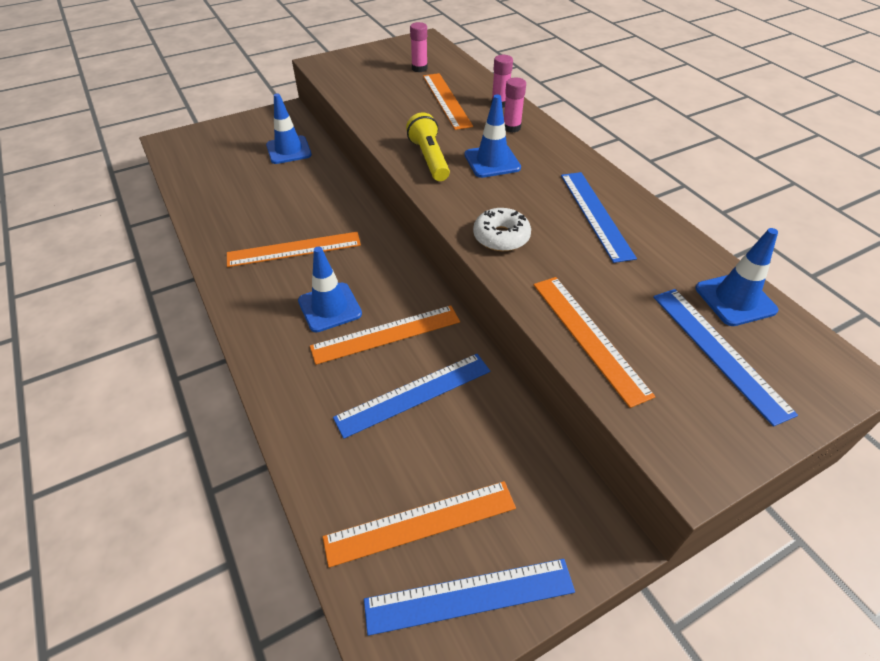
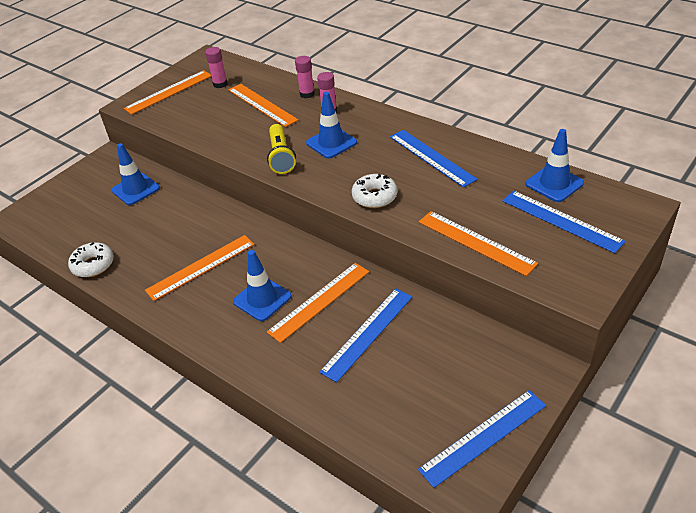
camera: 20 degrees left, 5 degrees down
(200, 209) = (93, 265): none -> white donut
(420, 522) = (425, 410): orange ruler -> orange ruler (168, 92)
(429, 159) = (281, 156): yellow flashlight -> yellow flashlight turned 150 degrees counterclockwise

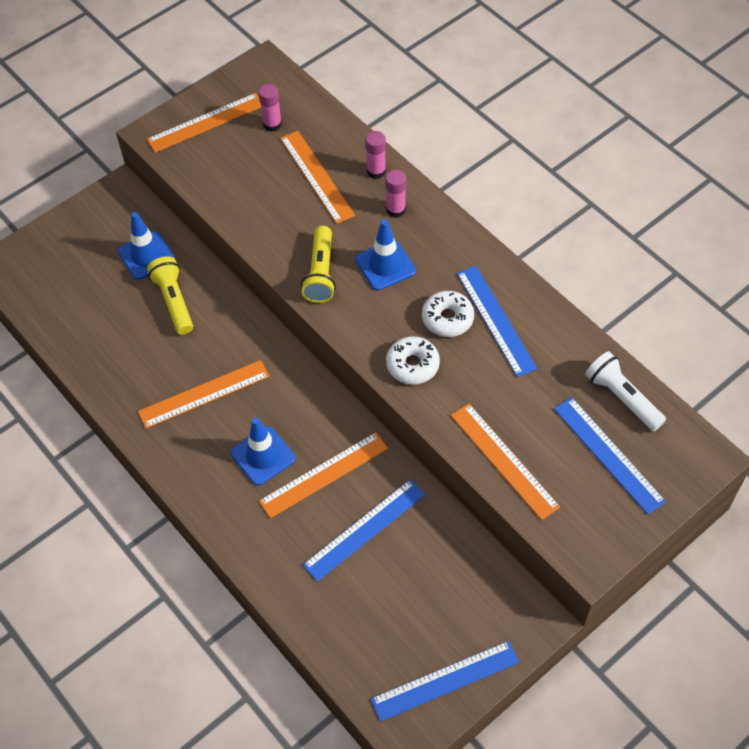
camera: 10 degrees right, 15 degrees up
(93, 265) = (85, 360): white donut -> white donut (447, 318)
(163, 212) = (174, 301): none -> yellow flashlight
(554, 183) = (622, 398): blue traffic cone -> white flashlight

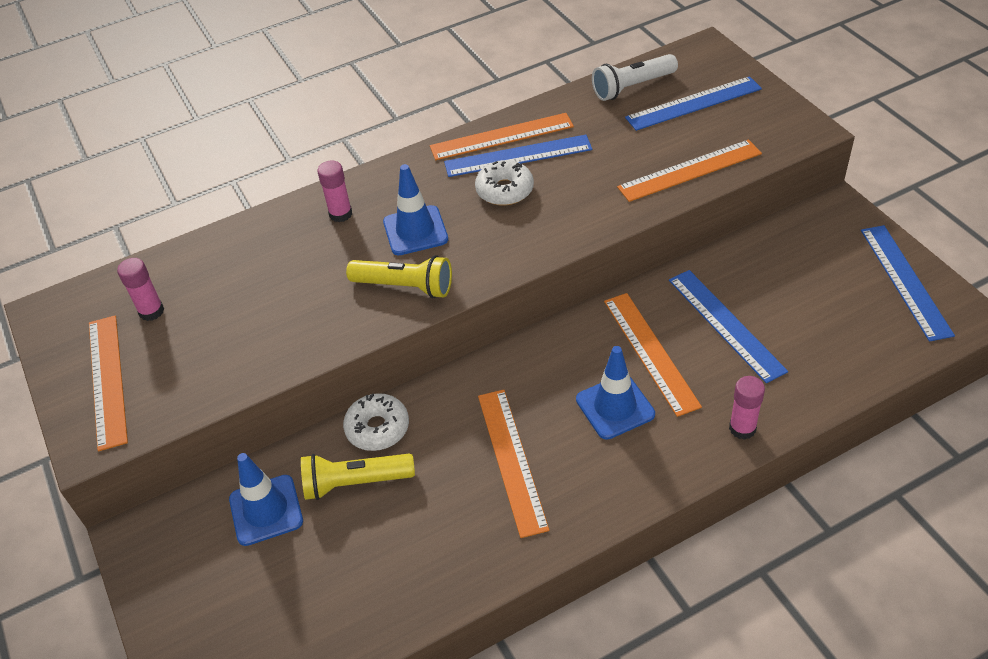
camera: 75 degrees left, 10 degrees down
(316, 176) = (258, 277): orange ruler -> orange ruler (502, 137)
(376, 171) = (277, 224): pink glue stick -> pink glue stick (742, 428)
(412, 365) = (557, 223): white donut -> white donut (377, 428)

